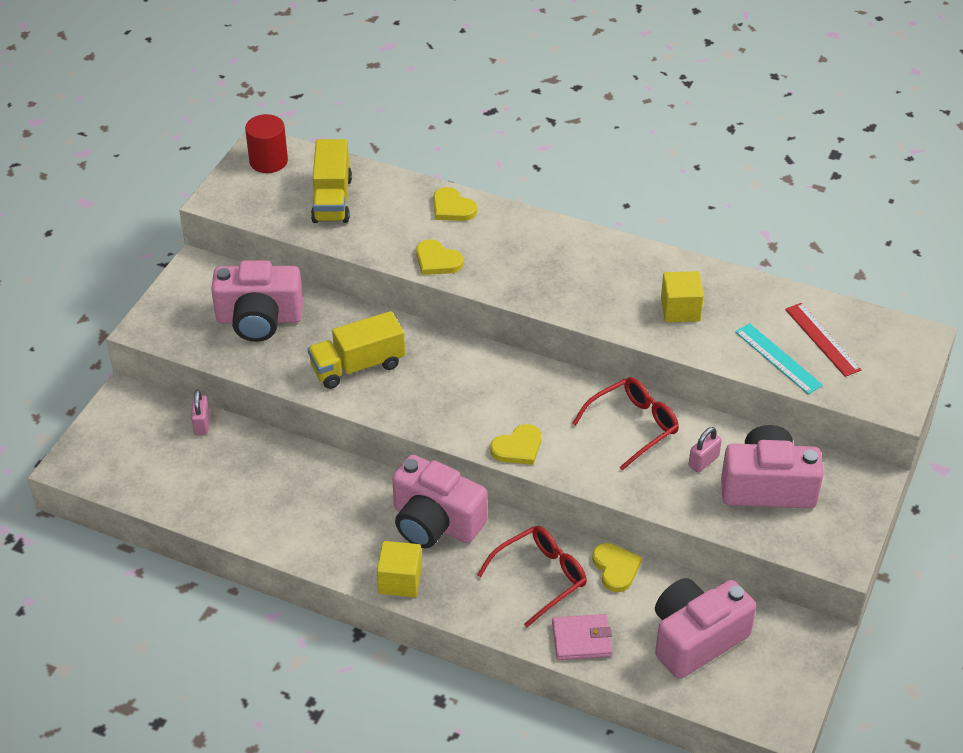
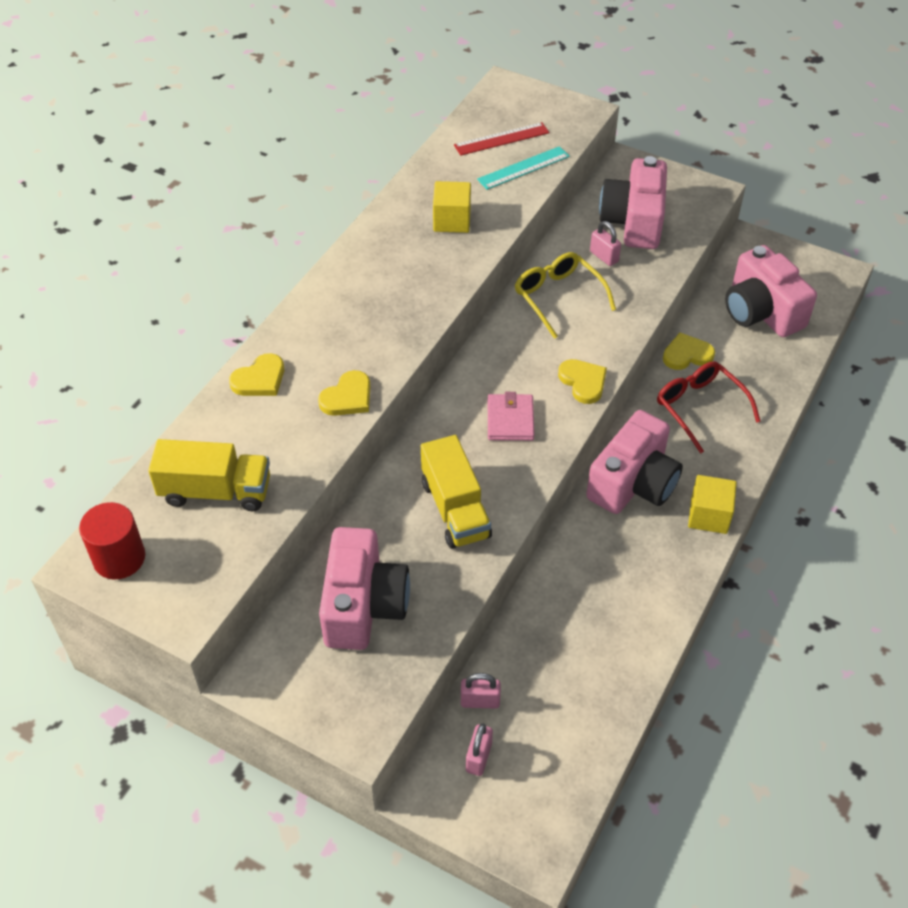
camera: 85 degrees left, 5 degrees up
(152, 426) = (479, 757): none -> pink padlock
(581, 639) = (769, 385): pink wallet -> pink wallet (510, 420)
(633, 426) = (558, 297): red glasses -> yellow glasses

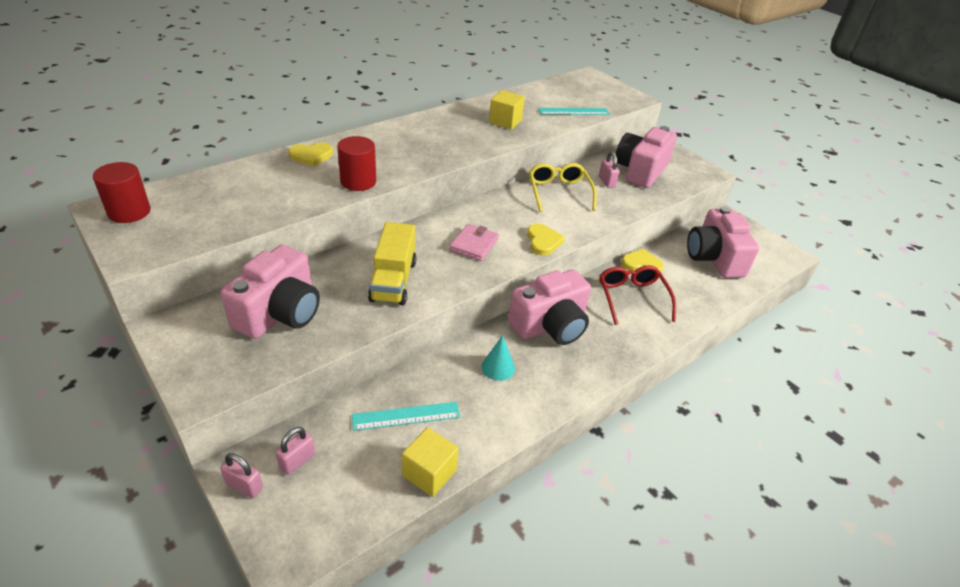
camera: 20 degrees right, 10 degrees down
(216, 491) = (225, 200): yellow truck -> none
(347, 397) = (358, 181): yellow heart -> red cylinder
(480, 701) = (330, 422): pink padlock -> pink padlock (244, 486)
(501, 139) = (569, 96): red ruler -> none
(552, 660) = (406, 416): none -> turquoise ruler
(609, 561) = (498, 367): none -> turquoise cone
(709, 515) = (597, 367): yellow cube -> yellow cube (429, 473)

